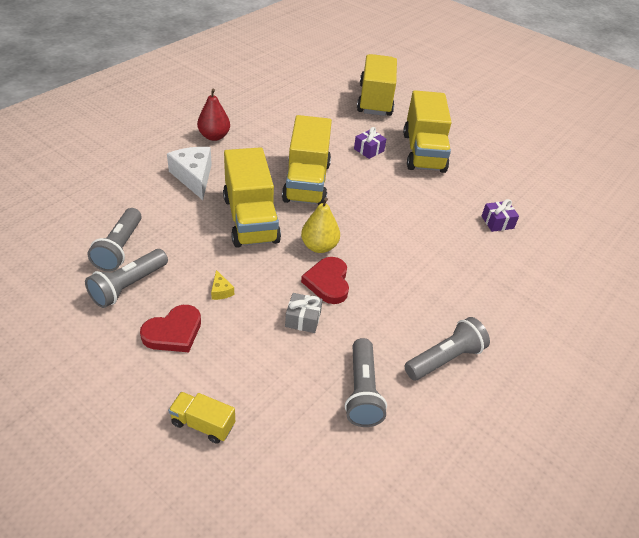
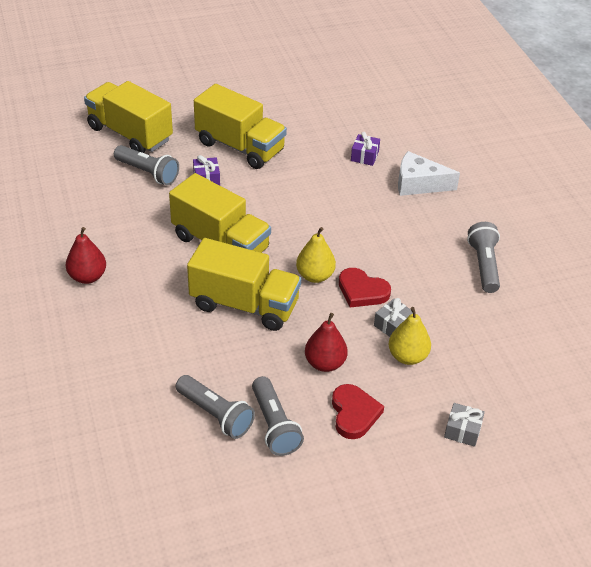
camera: 55 degrees left, 0 degrees up
(194, 177) = (146, 319): white cheese -> white cheese (418, 184)
(203, 424) = (462, 431): yellow truck -> grey gift
(221, 291) = (325, 363): yellow cheese -> red pear
(271, 344) = (407, 356): none -> yellow pear
(362, 392) = (486, 326): grey flashlight -> grey flashlight (148, 173)

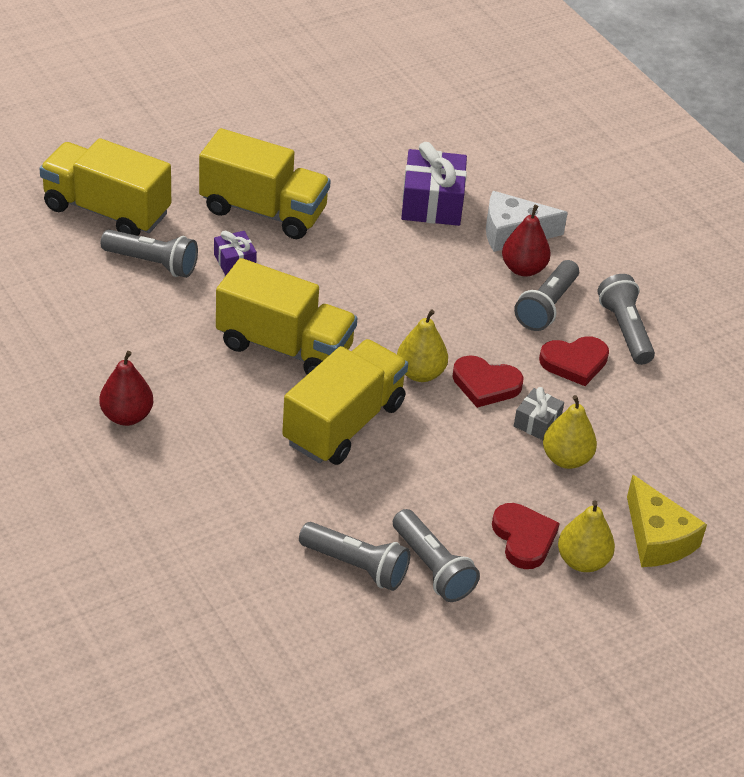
camera: 15 degrees left, 0 degrees up
(244, 305) = (344, 423): yellow truck -> yellow truck turned 60 degrees counterclockwise
(325, 363) = (469, 482): red pear -> red pear (523, 269)
(364, 156) = (432, 203): purple gift -> purple gift, size x1.88
(395, 439) = (582, 561): none -> yellow pear
(427, 240) = (546, 306): none -> grey flashlight
(436, 284) = (574, 362): none -> red heart
(462, 431) = (657, 538): grey gift -> yellow cheese

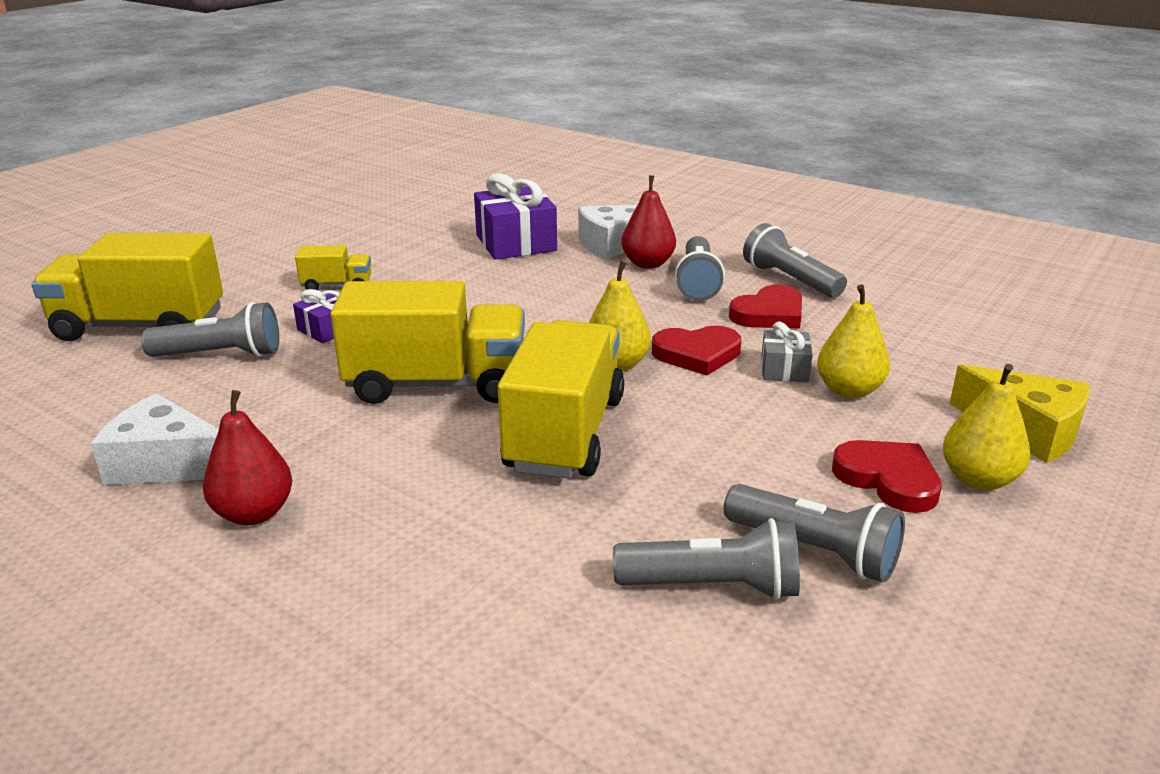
camera: 20 degrees left, 15 degrees down
(88, 356) = (166, 463): none -> white cheese
(263, 211) = (337, 285): yellow truck -> yellow truck, size x0.47

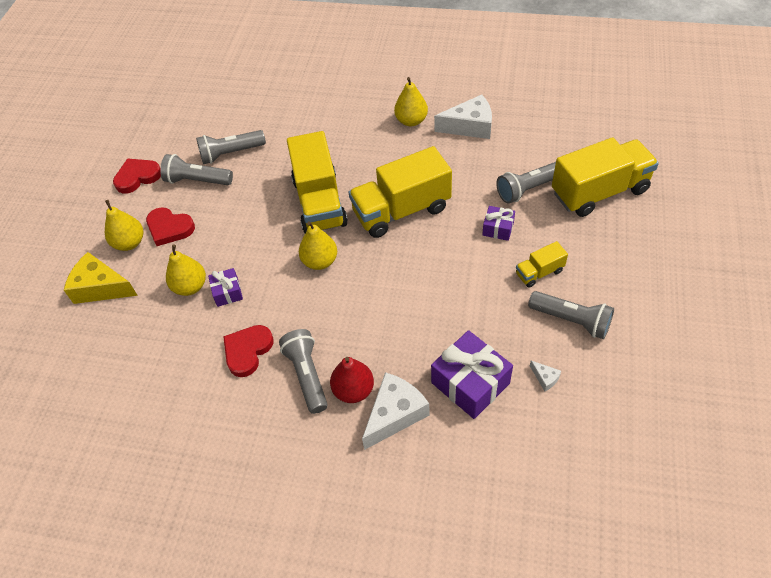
camera: 160 degrees right, 25 degrees up
(254, 513) = (411, 121): red pear -> yellow pear
(438, 231) = (545, 378): none -> white cheese
(697, 354) = (279, 288): red heart -> red heart (137, 177)
(784, 369) = (227, 292): grey gift -> purple gift
(789, 280) = (242, 407): grey flashlight -> grey flashlight (572, 320)

